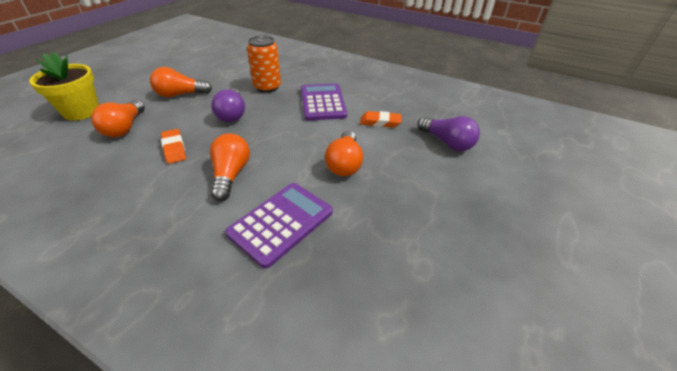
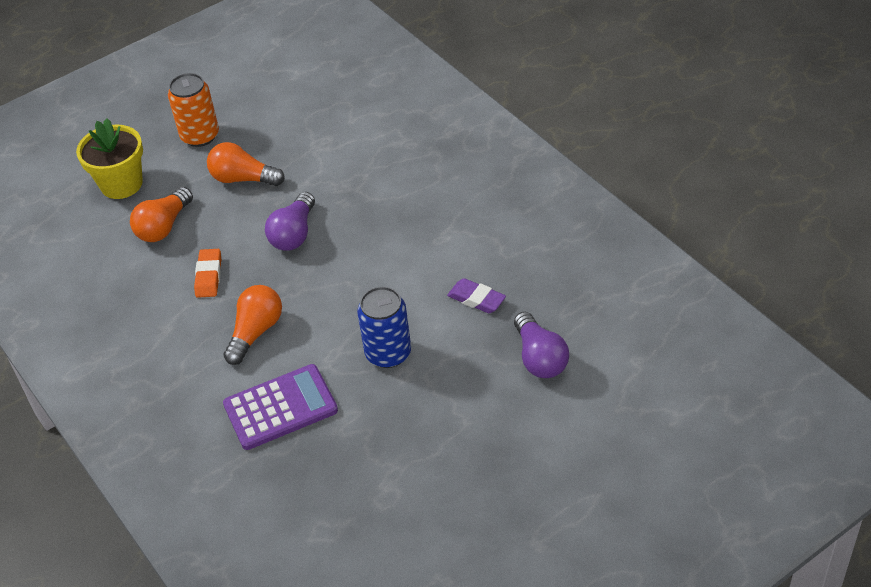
camera: 30 degrees right, 5 degrees up
(267, 87) = (362, 190): orange can -> orange can (200, 136)
(323, 102) = (422, 241): purple calculator -> none
(344, 164) = (388, 353): orange light bulb -> blue can
(380, 122) = (476, 299): orange eraser -> purple eraser

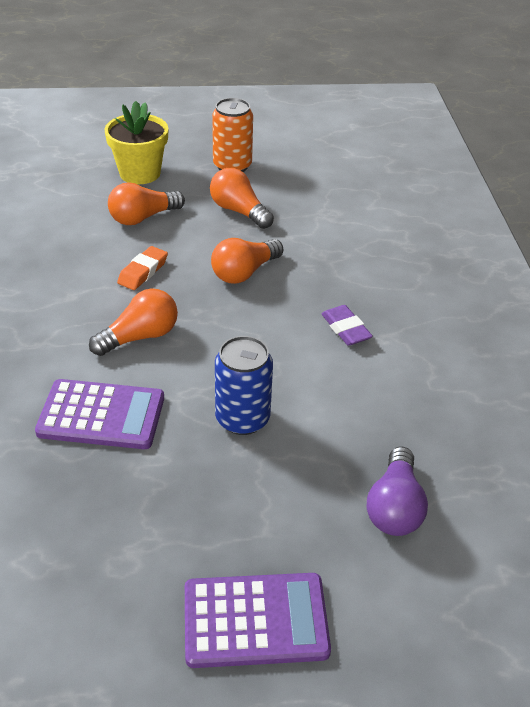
camera: 25 degrees right, 5 degrees down
(294, 234) = (244, 272): purple light bulb -> orange light bulb
(476, 299) = (370, 412): purple eraser -> purple eraser (345, 329)
(502, 480) = (255, 620): none -> purple calculator

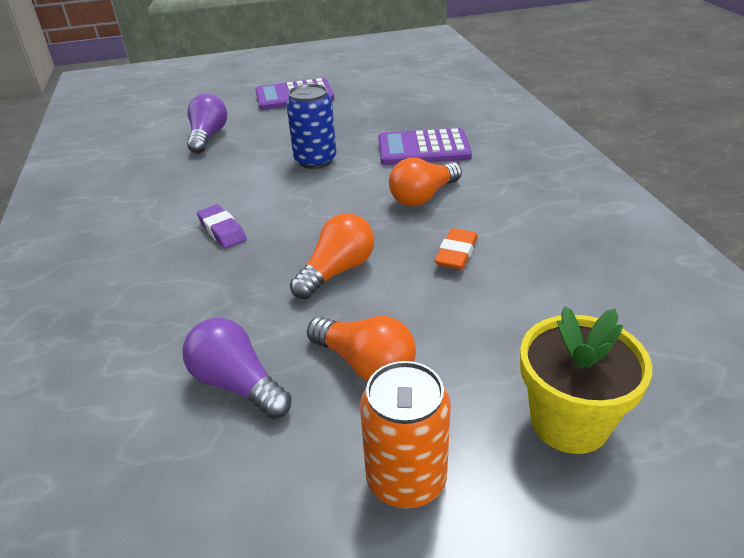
camera: 175 degrees right, 5 degrees down
(143, 218) = (503, 327): orange light bulb -> none
(318, 212) = (237, 384): none -> purple light bulb

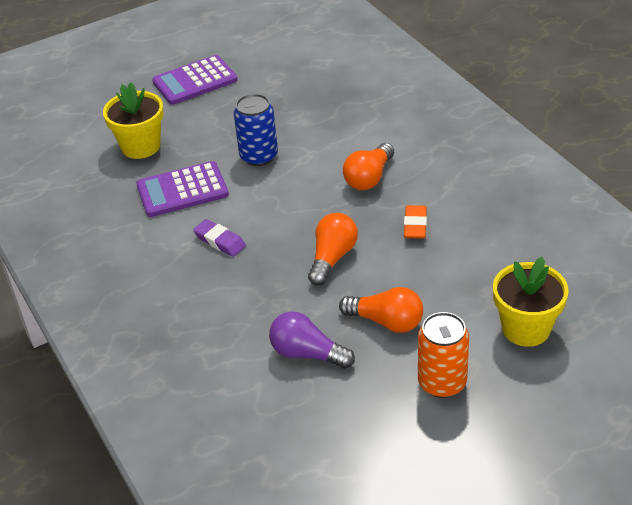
camera: 15 degrees left, 5 degrees up
(208, 137) = (141, 146): purple light bulb -> yellow flower pot
(423, 148) = (348, 127): purple calculator -> purple calculator (182, 190)

